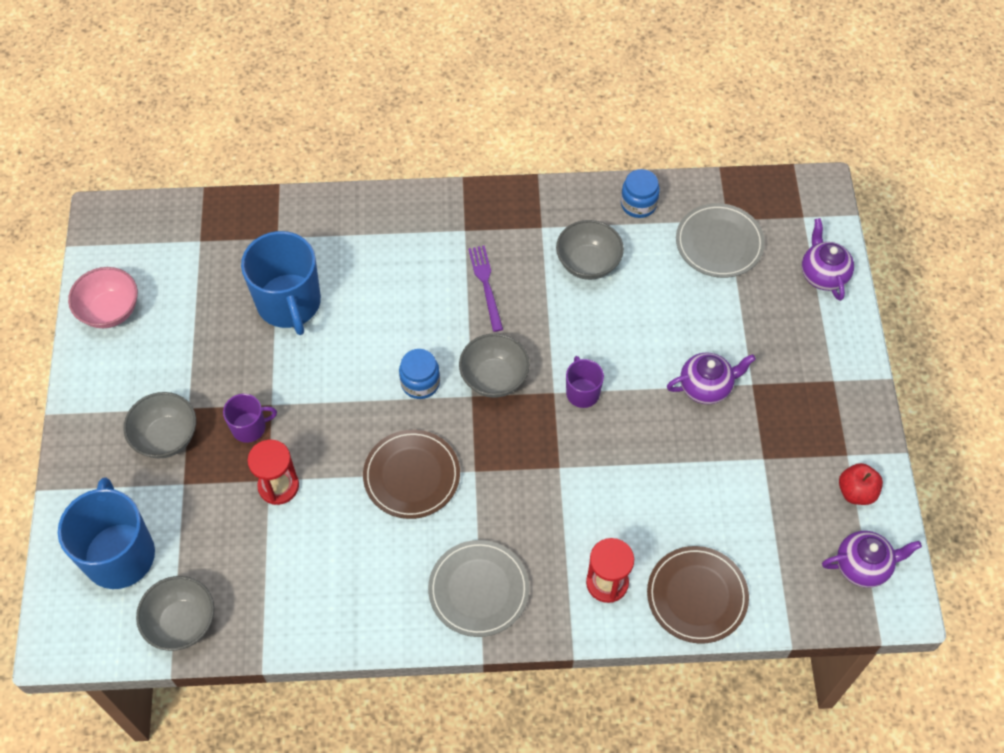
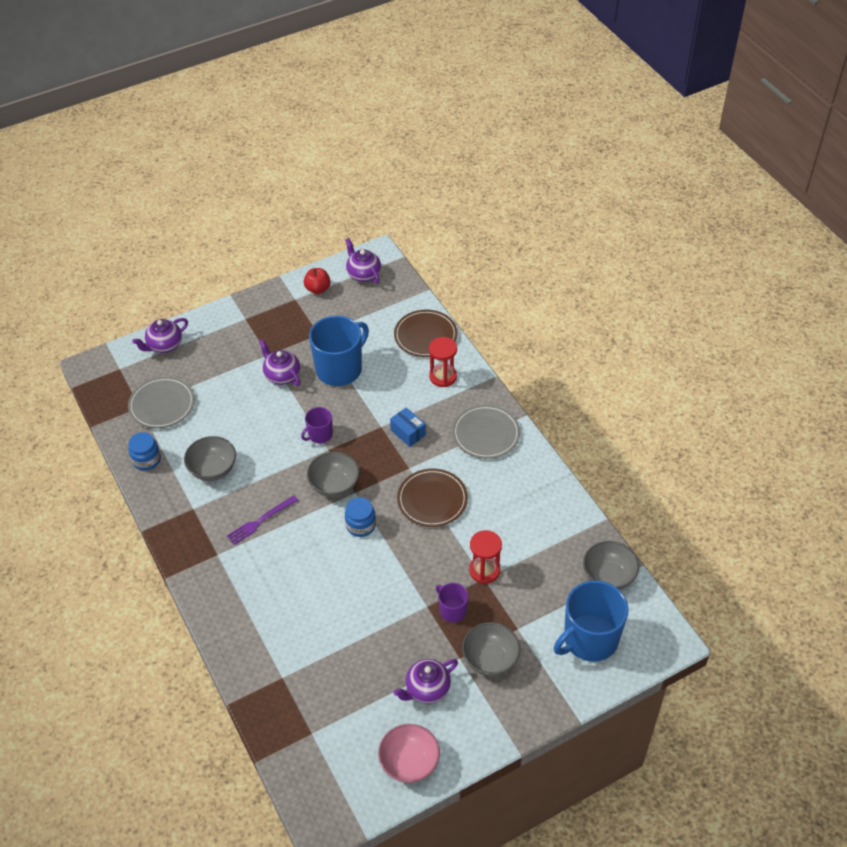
camera: 115 degrees left, 10 degrees down
(175, 360) = (427, 689): none -> purple teapot
(289, 303) = (338, 637): blue mug -> blue mug (340, 369)
(532, 495) = (408, 433): none -> blue box

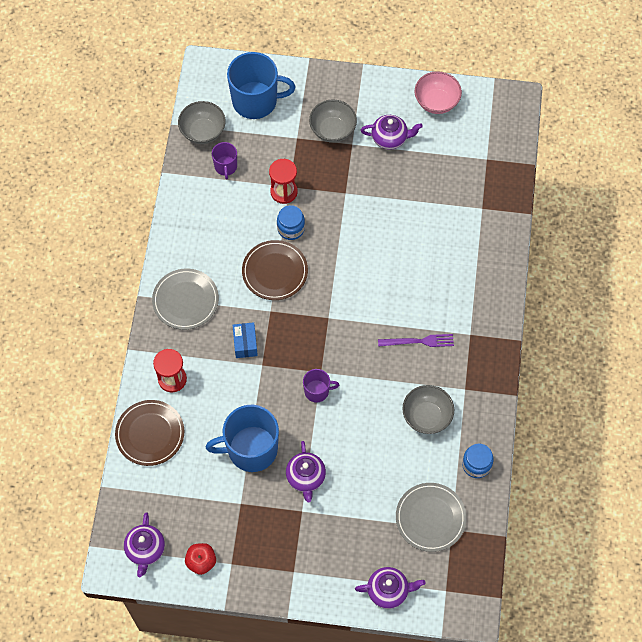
camera: 145 degrees left, 15 degrees up
(334, 485) = (339, 334): grey bowl -> none
(361, 525) = (345, 286): blue jar -> blue jar (291, 228)
(452, 610) = (330, 178): purple mug -> purple mug (226, 166)

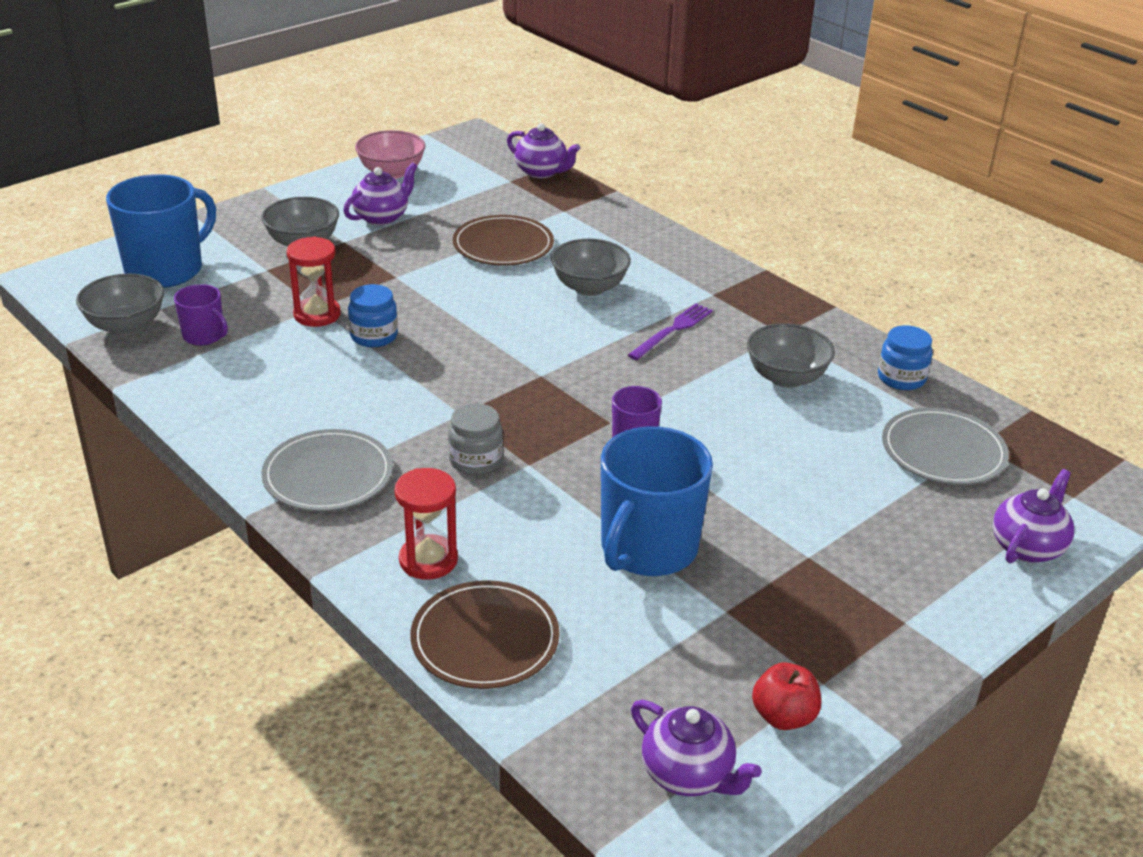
camera: 50 degrees left, 30 degrees down
(245, 344) = (475, 460): blue box -> grey jar
(275, 271) = (411, 379): brown plate -> brown plate (503, 245)
(306, 477) = (757, 523): purple teapot -> purple teapot (542, 172)
(420, 278) = (589, 287): none -> grey bowl

